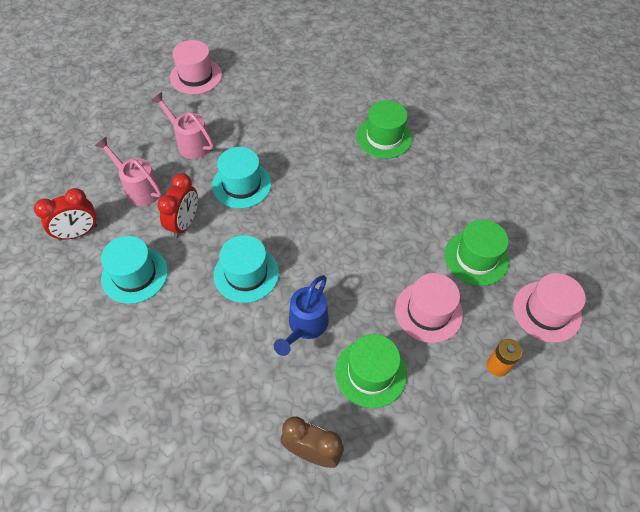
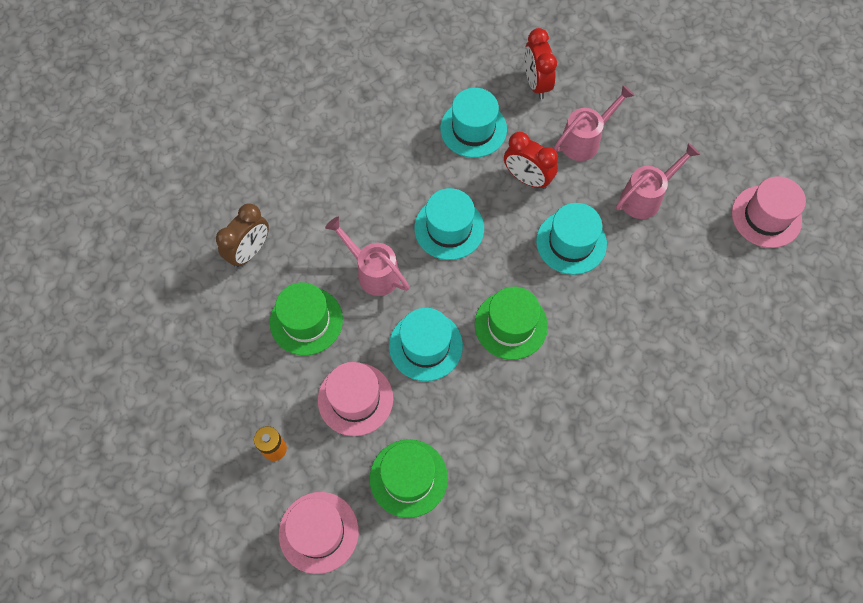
camera: 105 degrees right, 10 degrees up
(305, 326) = (373, 272): blue watering can -> pink watering can
(363, 269) = (425, 345): none -> turquoise hat
(384, 137) = (620, 427): green hat -> green hat (511, 325)

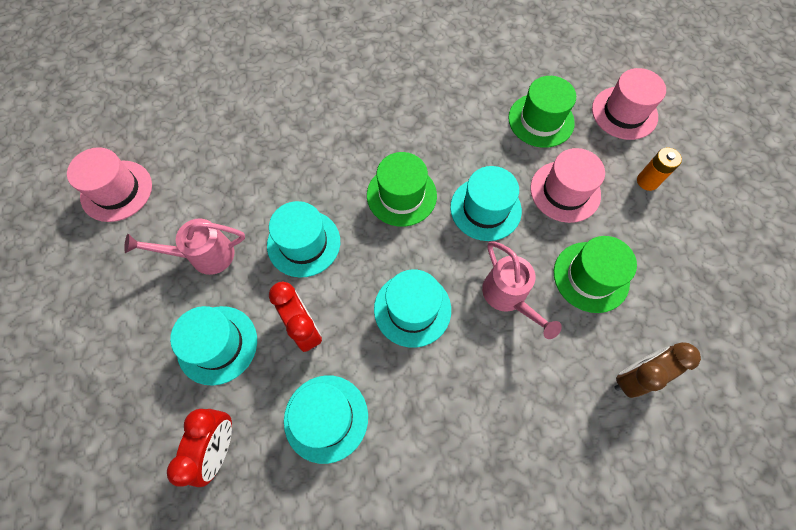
camera: 155 degrees left, 0 degrees up
(584, 140) = (217, 344): pink watering can -> turquoise hat

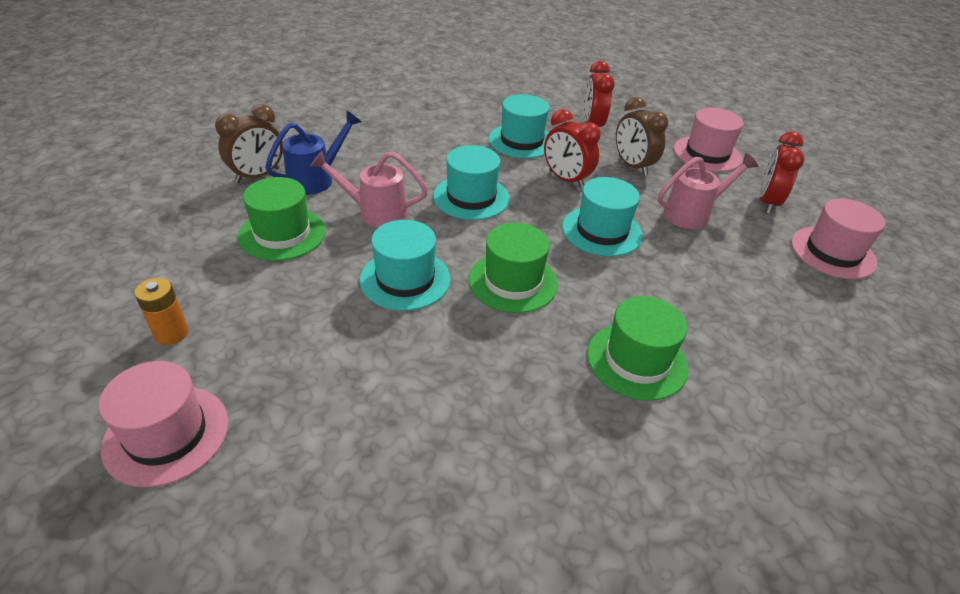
camera: 165 degrees right, 25 degrees down
(117, 262) = (767, 202): none -> red clock
(217, 344) = (632, 166): turquoise hat -> brown clock
(508, 296) = (376, 212): pink watering can -> pink watering can turned 45 degrees counterclockwise
(541, 120) = (322, 401): green hat -> green hat (637, 360)
(565, 191) = (298, 308): pink hat -> pink hat (707, 154)
(571, 362) = (316, 179): none -> blue watering can

